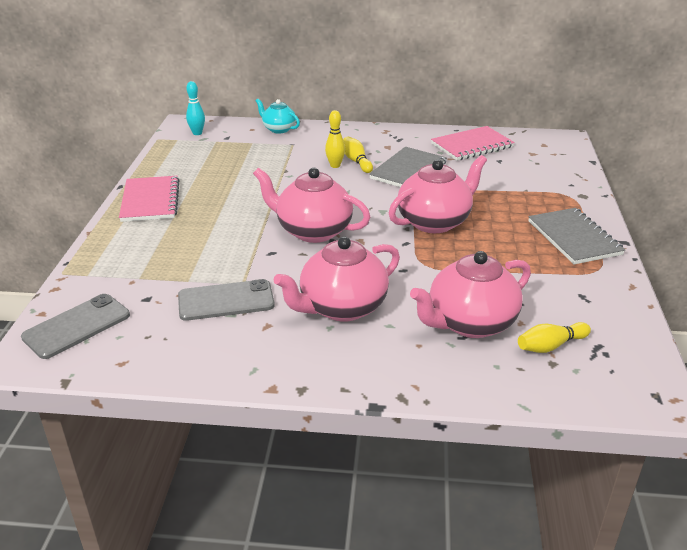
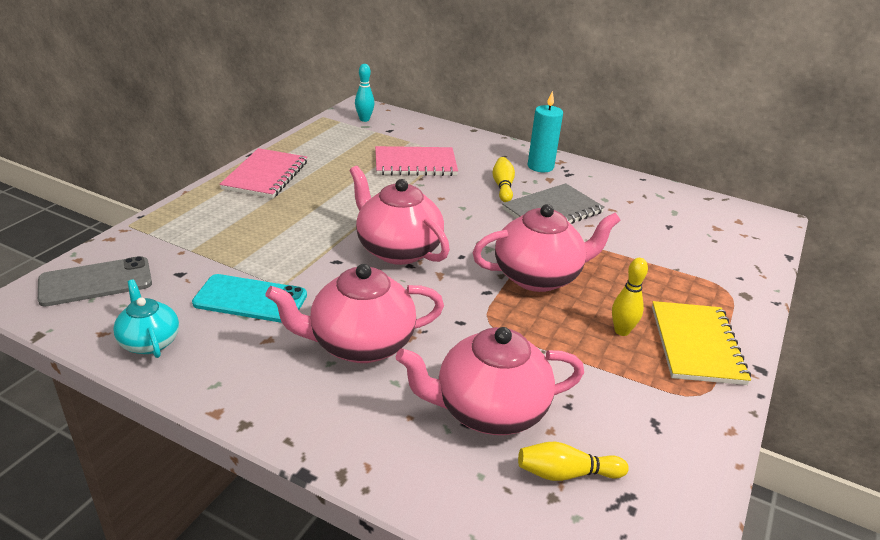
camera: 20 degrees right, 0 degrees up
(226, 301) = (250, 299): grey phone -> turquoise phone
(278, 129) = (447, 133): turquoise teapot -> turquoise teapot (149, 342)
(335, 165) = (476, 185): yellow bowling pin -> yellow bowling pin (621, 331)
(373, 138) = (540, 166): none -> turquoise candle
(472, 145) = (648, 201): pink notebook -> pink notebook (415, 164)
(574, 238) = (696, 344): grey notebook -> yellow notebook

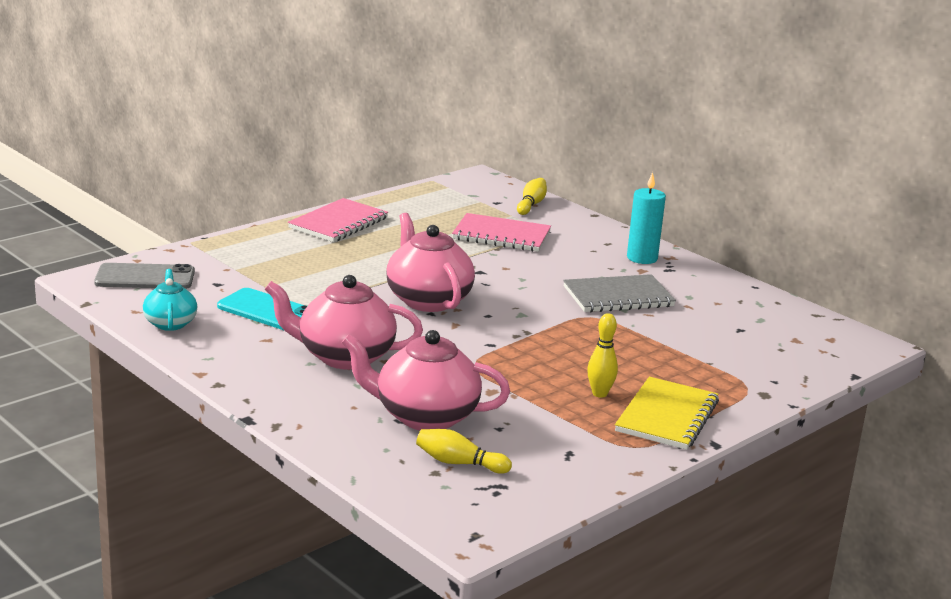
camera: 20 degrees right, 10 degrees down
(364, 119) = (476, 189): turquoise bowling pin -> none
(503, 187) = (581, 269): yellow bowling pin -> yellow bowling pin (531, 204)
(538, 277) = (553, 343): pink teapot -> none

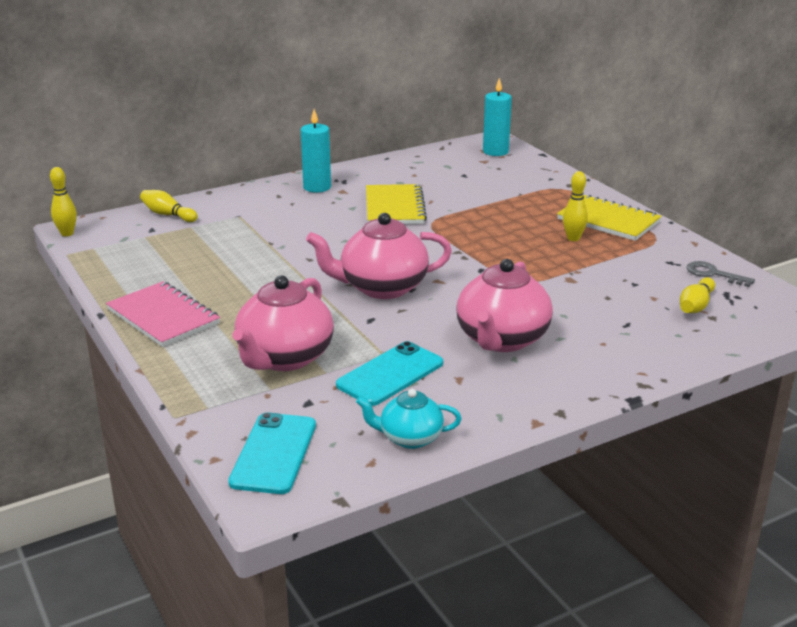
camera: 75 degrees left, 5 degrees up
(145, 277) = (274, 453): grey phone -> turquoise phone
(424, 416) = (618, 312): pink teapot -> pink teapot (284, 358)
(470, 175) = (67, 233): none -> yellow bowling pin
(501, 235) = (240, 237): pink notebook -> none
(550, 480) = (713, 274): none -> grey key
(618, 297) = (394, 207): grey notebook -> yellow notebook
(834, 346) = (495, 151): none -> turquoise candle

